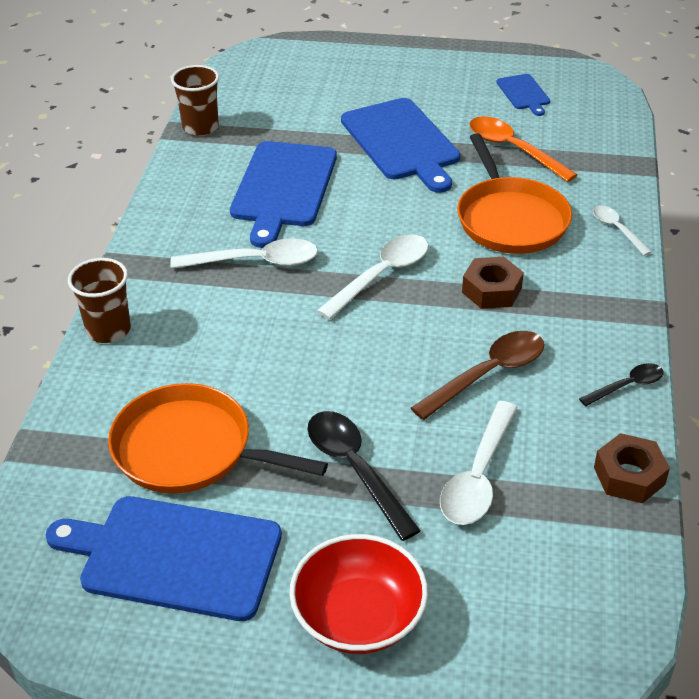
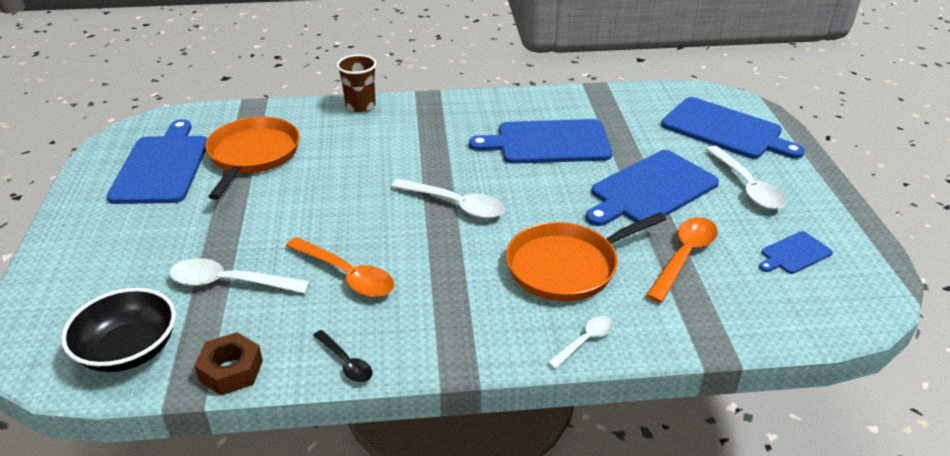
camera: 75 degrees right, 5 degrees down
(200, 127) = (606, 95): brown cup -> none
(255, 262) = (451, 146): white spoon -> white spoon (747, 186)
(314, 73) = (725, 130): none -> blue cutting board
(355, 469) = (236, 223): black spoon -> none
(358, 616) = (103, 244): red bowl -> none
(488, 374) = (347, 275): brown spoon -> orange spoon
(491, 290) = (457, 266): brown nut -> none
(585, 570) = (129, 350): none -> black bowl

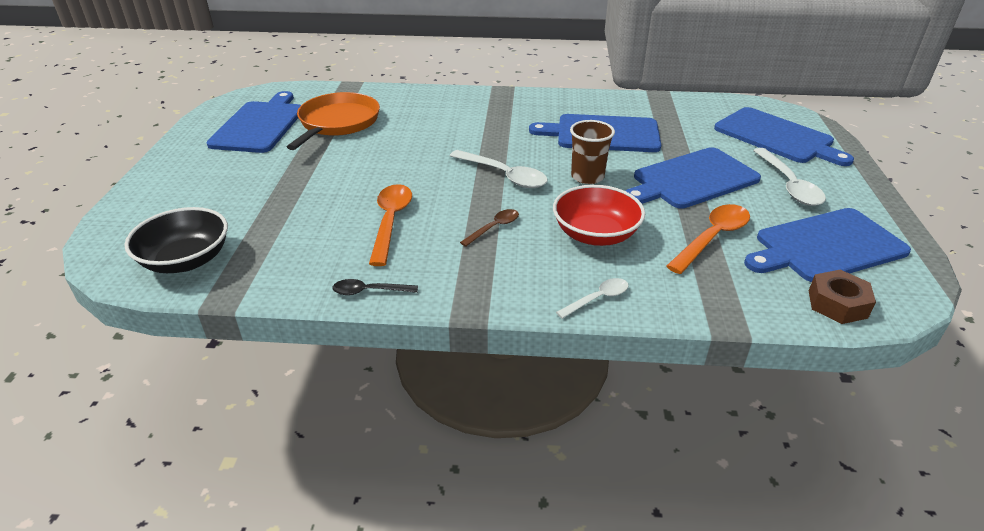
camera: 10 degrees right, 0 degrees up
(230, 283) = (287, 217): white spoon -> none
(231, 370) = (266, 286): brown nut -> brown nut (837, 304)
(346, 362) = (369, 291): black spoon -> black spoon turned 120 degrees clockwise
(347, 275) = (390, 222): orange spoon -> orange spoon turned 135 degrees counterclockwise
(360, 106) = (441, 93): brown cup -> brown cup (587, 177)
(460, 270) = (494, 228): none -> brown spoon
(567, 266) = (595, 234): orange pan -> red bowl
(794, 254) = (826, 246): blue cutting board -> blue cutting board, size x2.05

